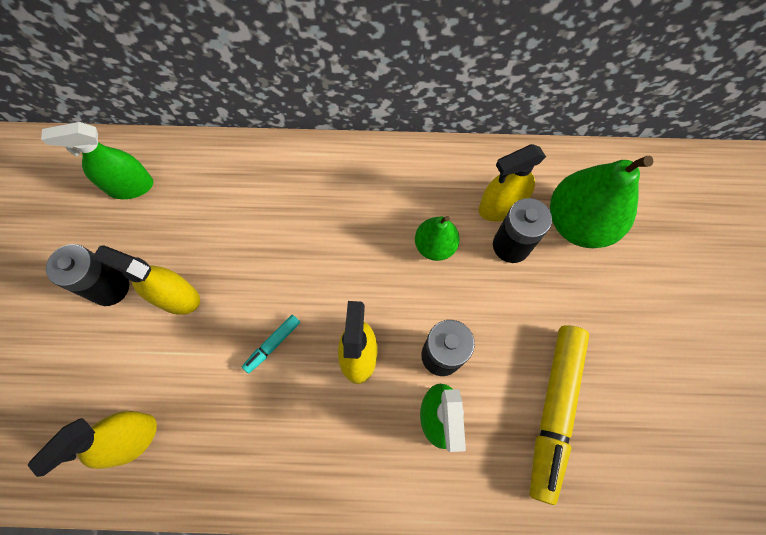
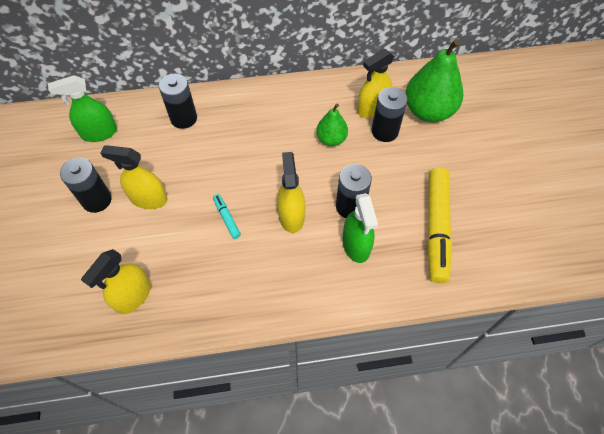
camera: 10 degrees left, 10 degrees down
(243, 181) = (183, 118): none -> black battery
(273, 344) = (227, 218): turquoise marker -> turquoise marker turned 120 degrees clockwise

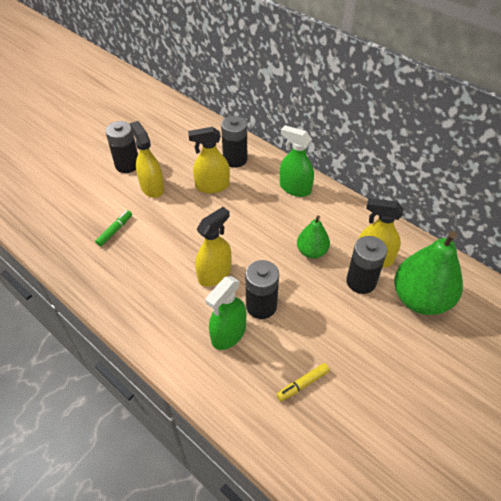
camera: 50 degrees right, 10 degrees down
(99, 133) = (178, 130): green spray bottle -> green spray bottle (295, 188)
(133, 296) = (72, 231): yellow spray bottle -> yellow spray bottle (212, 186)
(170, 260) = (115, 231): none -> green marker
(227, 218) = (176, 238): turquoise marker -> none
(436, 228) = (303, 384): yellow marker -> yellow marker, size x0.44

